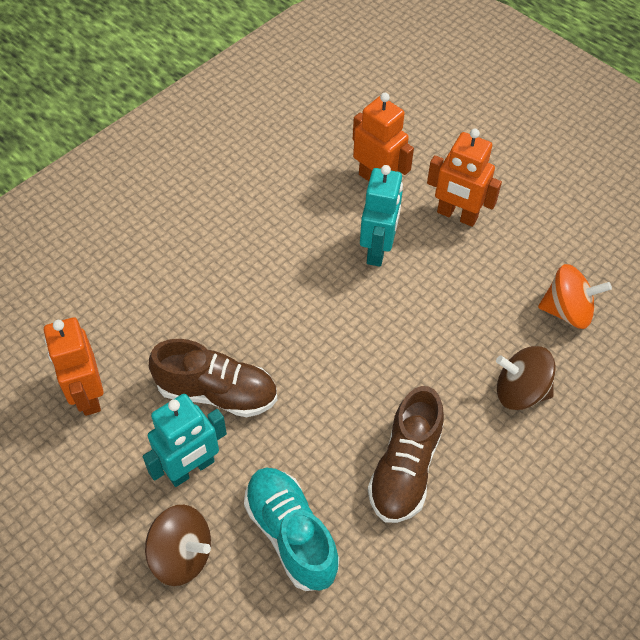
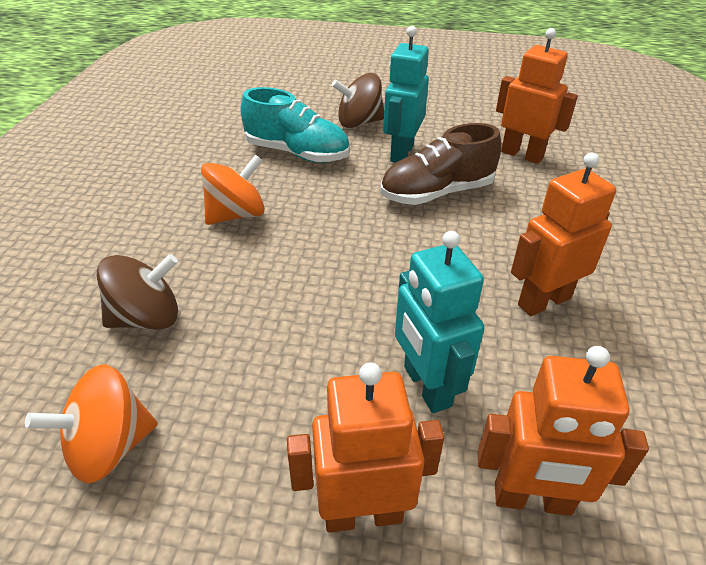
camera: 145 degrees right, 15 degrees down
(255, 257) = (543, 301): none -> orange robot
(405, 468) = (236, 215): brown shoe -> orange spinning top

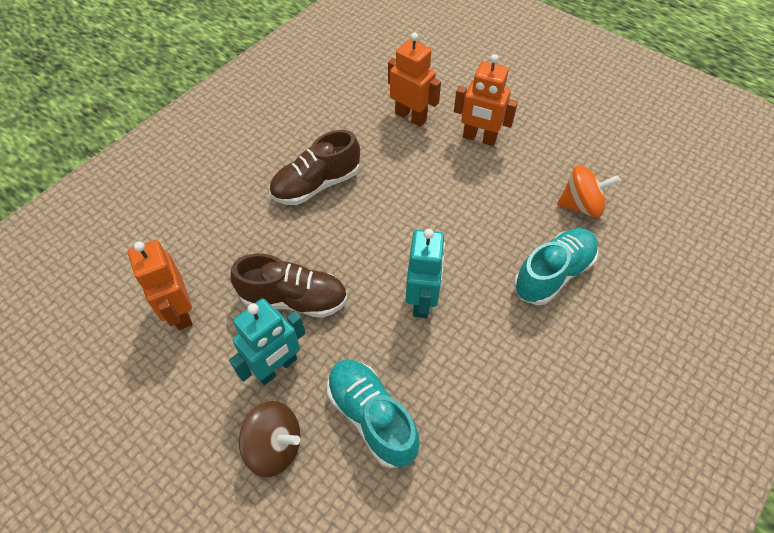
camera: 150 degrees left, 15 degrees up
(147, 318) = (553, 274): brown spinning top -> turquoise shoe
(236, 215) = (465, 348): orange spinning top -> none
(426, 386) = (418, 170): turquoise robot -> turquoise robot (422, 300)
(543, 301) = (316, 185): orange robot -> brown shoe

